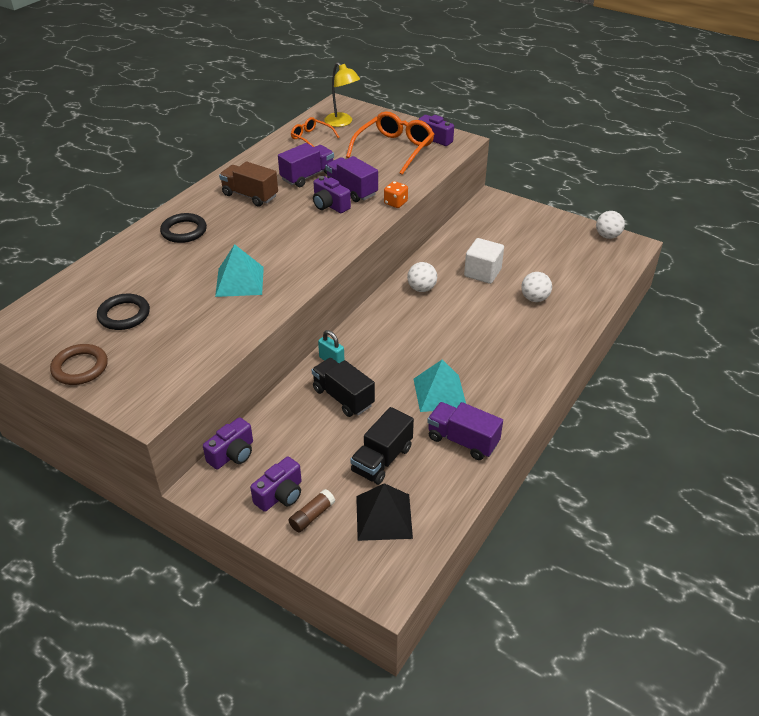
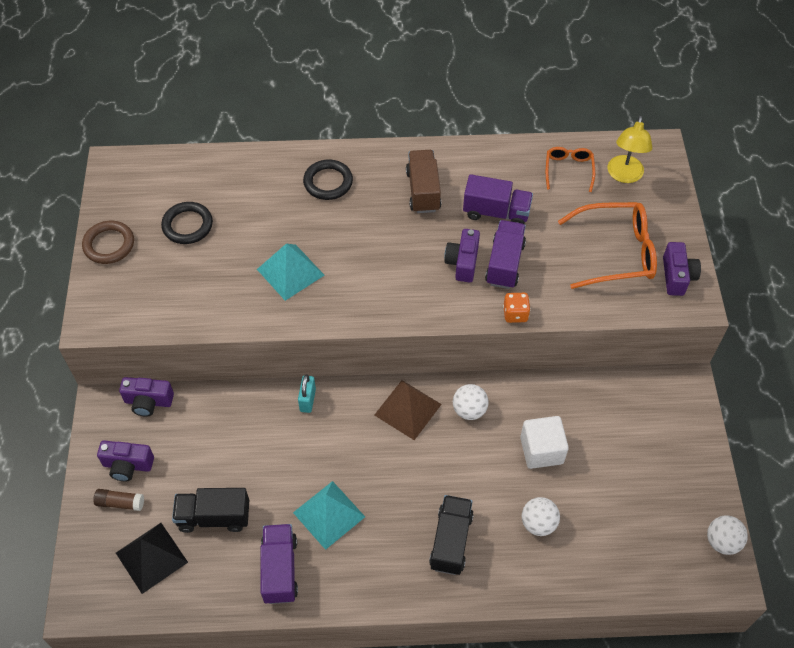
camera: 55 degrees right, 15 degrees up
(343, 397) = (268, 439): black truck -> black truck (451, 541)
(392, 315) = (408, 409): none -> brown pyramid

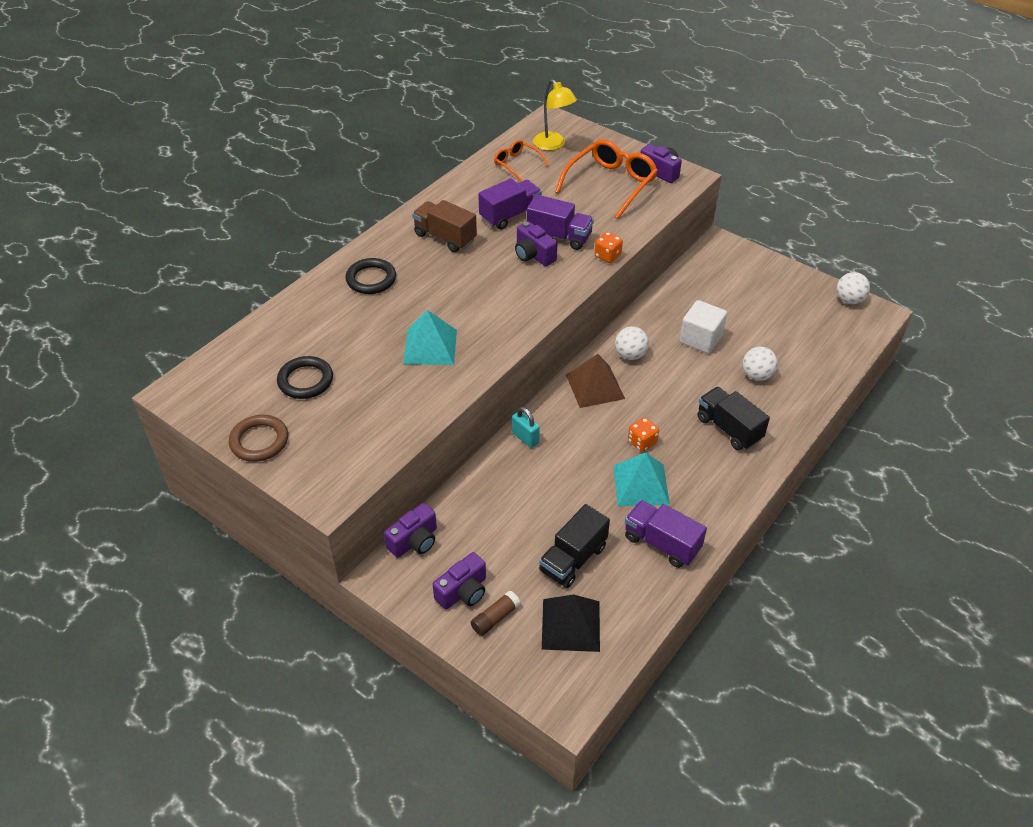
camera: 50 degrees left, 10 degrees down
(376, 485) = (642, 442): none -> orange dice
(505, 263) = (559, 236): purple truck -> purple truck turned 150 degrees clockwise

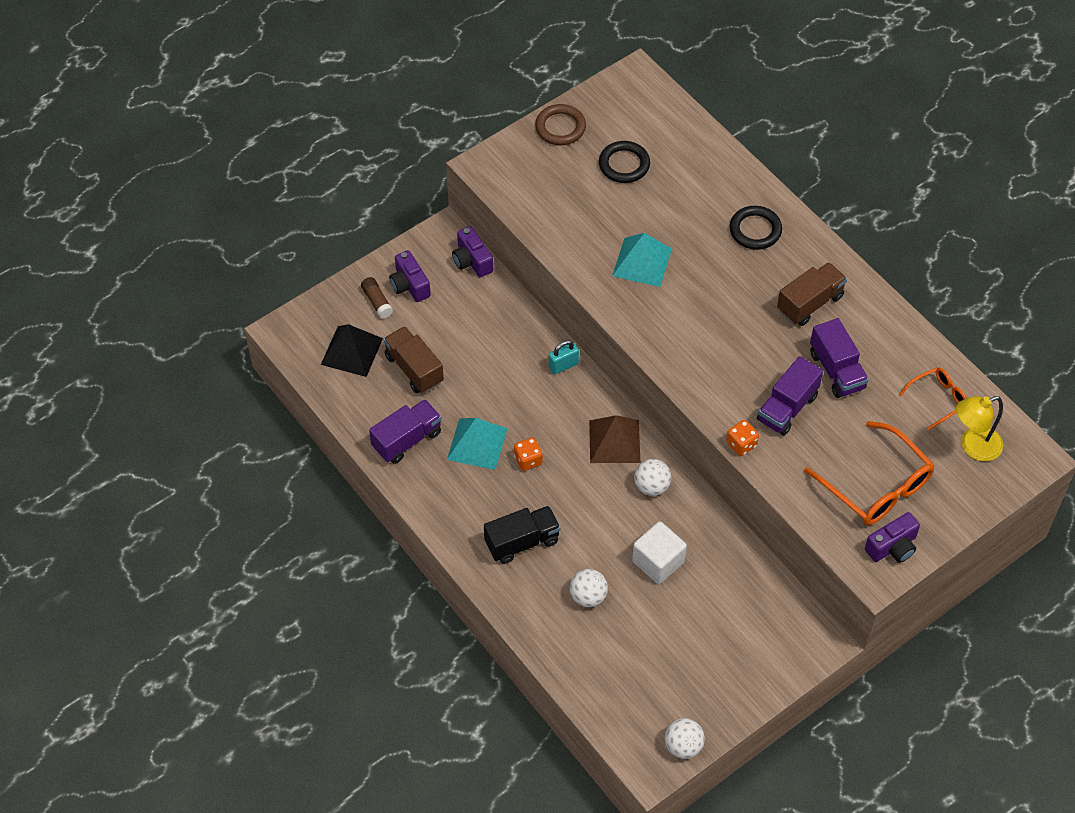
camera: 105 degrees right, 10 degrees up
(533, 255) = (760, 376): purple camera -> none
(573, 559) = (414, 369): black truck -> brown truck

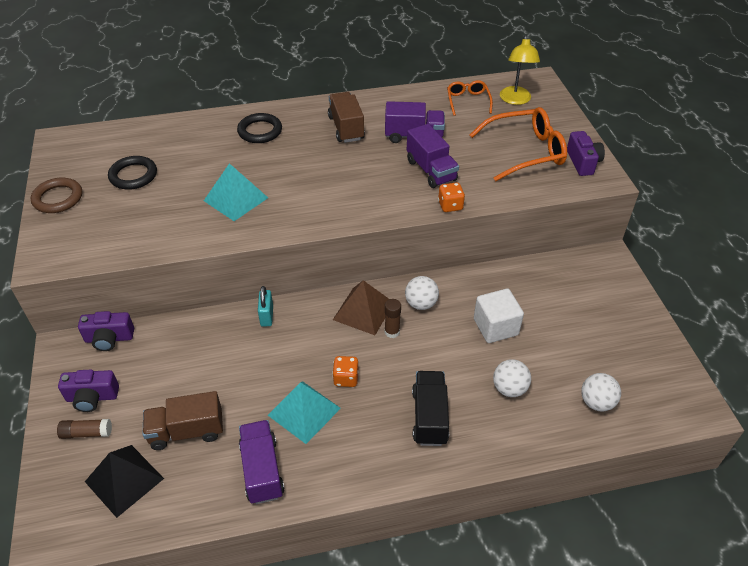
camera: 65 degrees left, 10 degrees down
(602, 475) = (392, 332): none -> brown glue stick
(683, 746) = (683, 378): white ball -> white ball (596, 402)

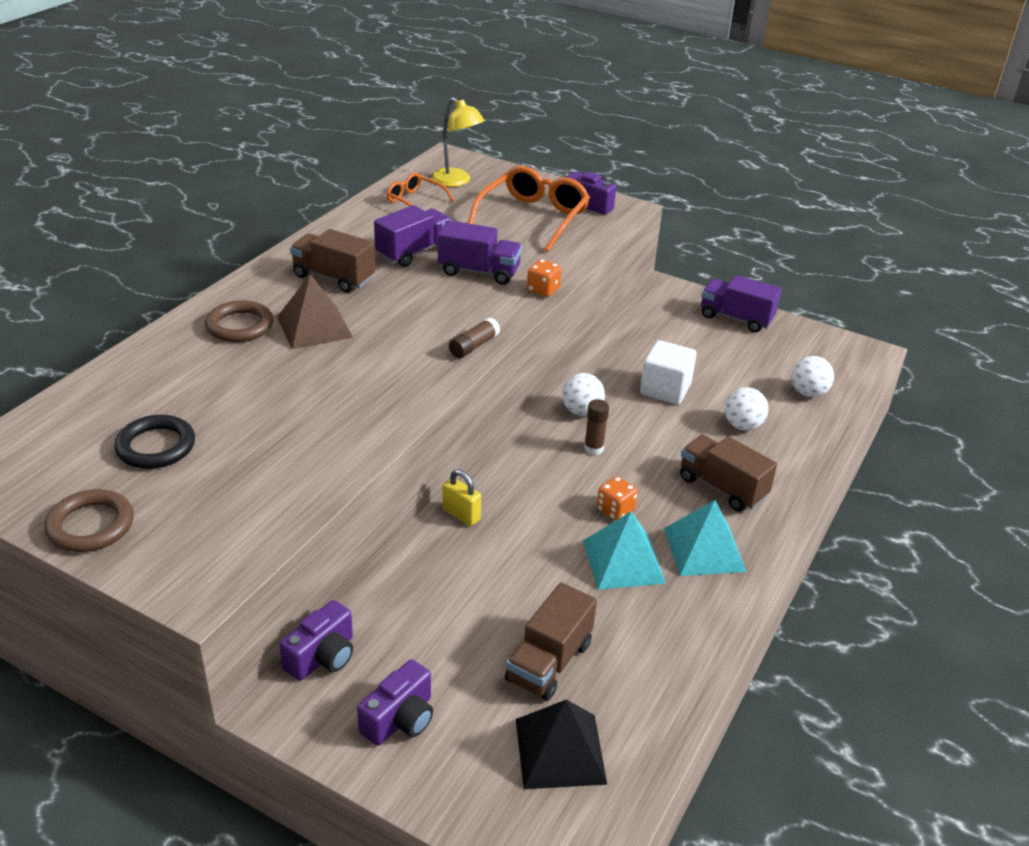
camera: 50 degrees left, 10 degrees down
(86, 433) = (450, 751): brown glue stick -> brown glue stick (474, 346)
(236, 199) = (327, 398): turquoise pyramid -> turquoise pyramid (704, 549)
(260, 131) = (240, 326): black ring -> brown ring
(262, 470) = (665, 632): purple truck -> purple truck (736, 318)
(267, 316) = (461, 515): turquoise padlock -> yellow padlock
(363, 311) = (543, 449): brown pyramid -> brown pyramid (314, 327)
(429, 417) = (722, 487): black truck -> brown truck

